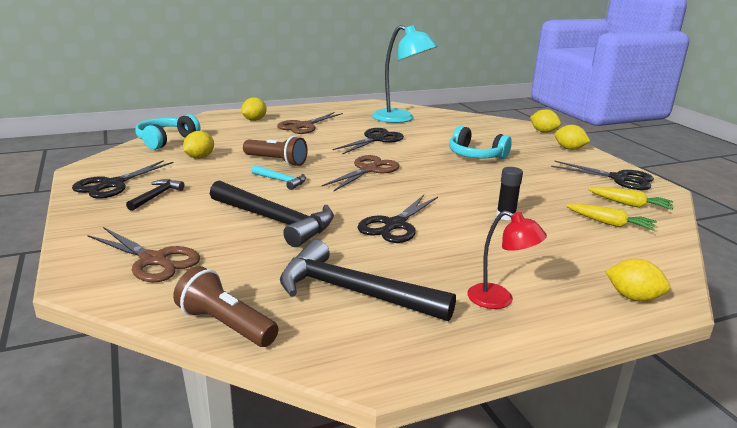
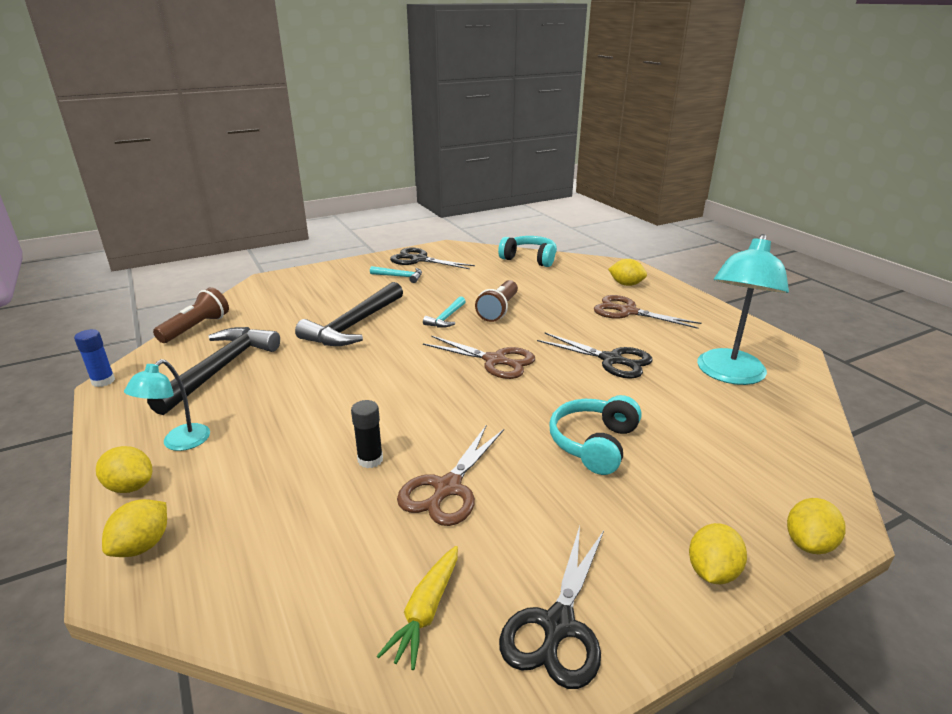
camera: 85 degrees right, 5 degrees up
(154, 260) = (290, 294): brown scissors -> brown scissors (447, 488)
(156, 196) = (400, 276): black hammer -> turquoise hammer
(199, 157) = (492, 277): yellow lemon -> yellow lemon (130, 486)
(367, 382) = (103, 381): none -> blue glue stick
(394, 225) = (344, 383): black scissors -> none
(499, 300) = (179, 443): red lamp -> turquoise lamp
(610, 223) = (346, 565): yellow carrot -> none

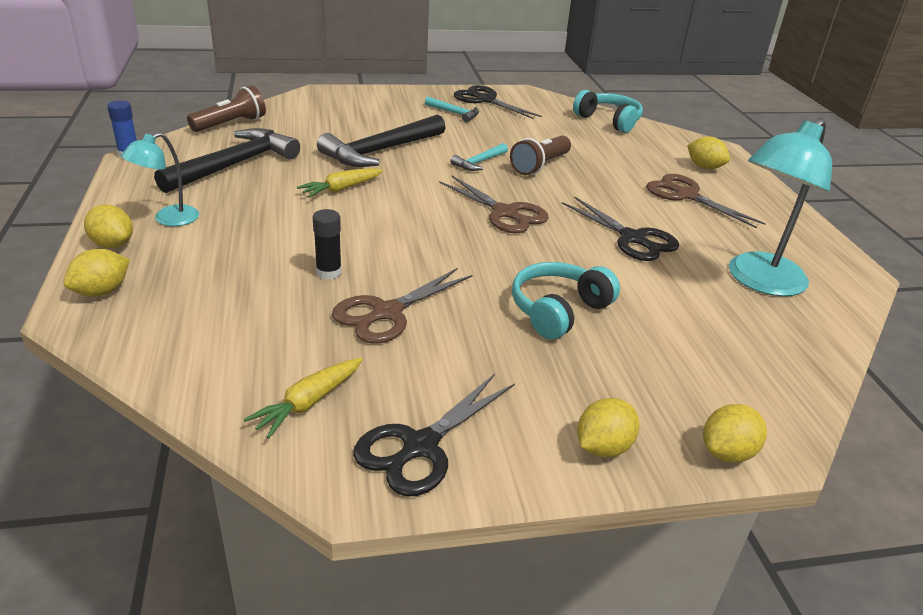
camera: 15 degrees right, 5 degrees up
(337, 371) = (341, 189): none -> yellow carrot

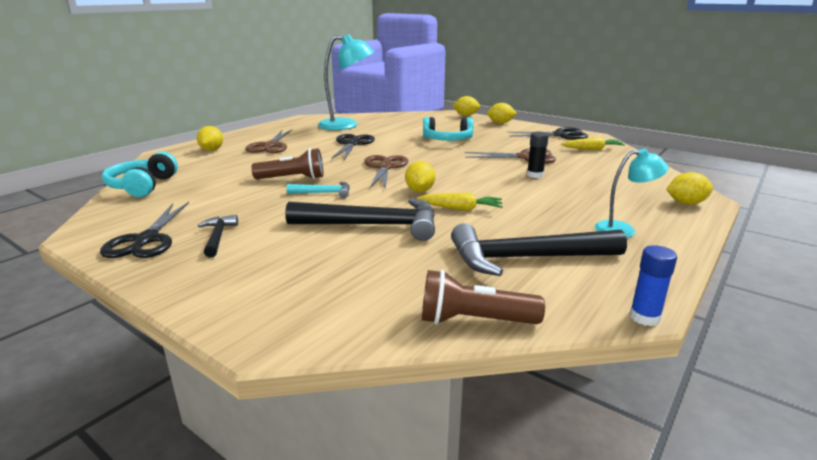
camera: 130 degrees left, 10 degrees down
(112, 244) = (676, 226): yellow lemon -> yellow lemon (420, 191)
(455, 113) = (218, 237): turquoise hammer -> black hammer

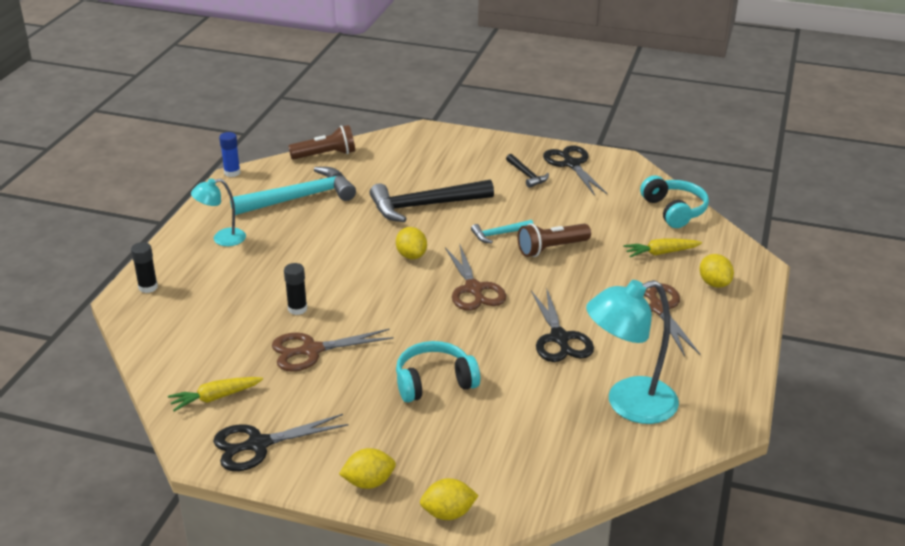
camera: 160 degrees right, 10 degrees up
(460, 208) = (362, 238): yellow carrot -> yellow carrot (661, 253)
(525, 258) = (300, 198): black hammer -> turquoise hammer
(686, 203) = (148, 287): yellow lemon -> black glue stick

